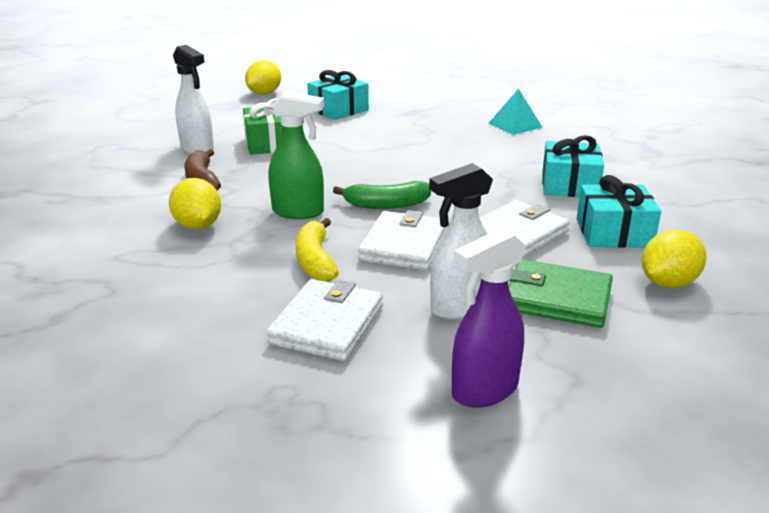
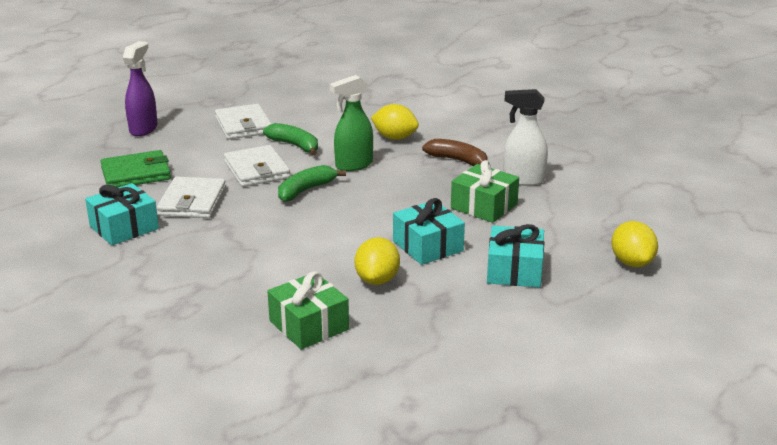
camera: 140 degrees right, 0 degrees up
(315, 260) = (295, 146): yellow banana -> green banana
(459, 307) = (187, 152): white spray bottle -> none
(515, 125) = (309, 325): turquoise pyramid -> green gift
(569, 185) = (186, 260): turquoise gift -> turquoise gift (428, 246)
(668, 283) = (72, 204): yellow lemon -> yellow lemon (377, 280)

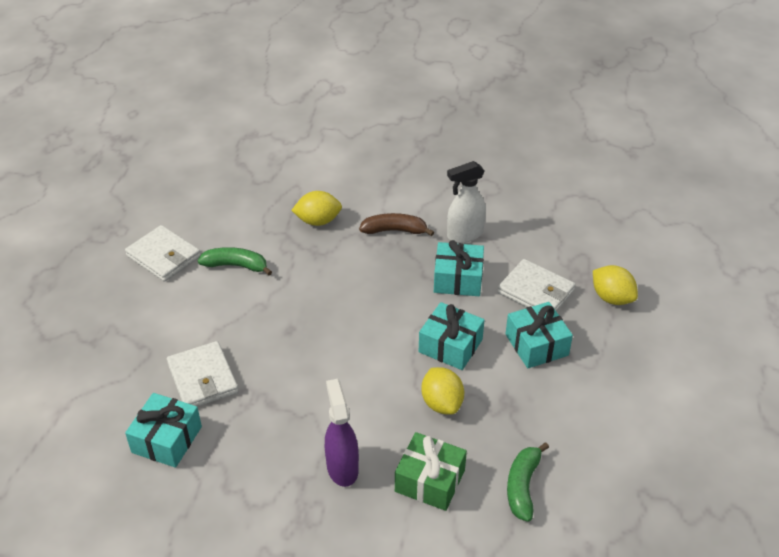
camera: 30 degrees left, 15 degrees up
(136, 174) = (114, 364): green wallet -> none
(143, 129) = (65, 299): purple spray bottle -> purple spray bottle (342, 467)
(257, 170) = (227, 312): white wallet -> white wallet (536, 291)
(306, 190) = (294, 320): green banana -> green banana (522, 486)
(353, 165) = (310, 271): green spray bottle -> none
(484, 206) = (458, 279): green gift -> turquoise gift

